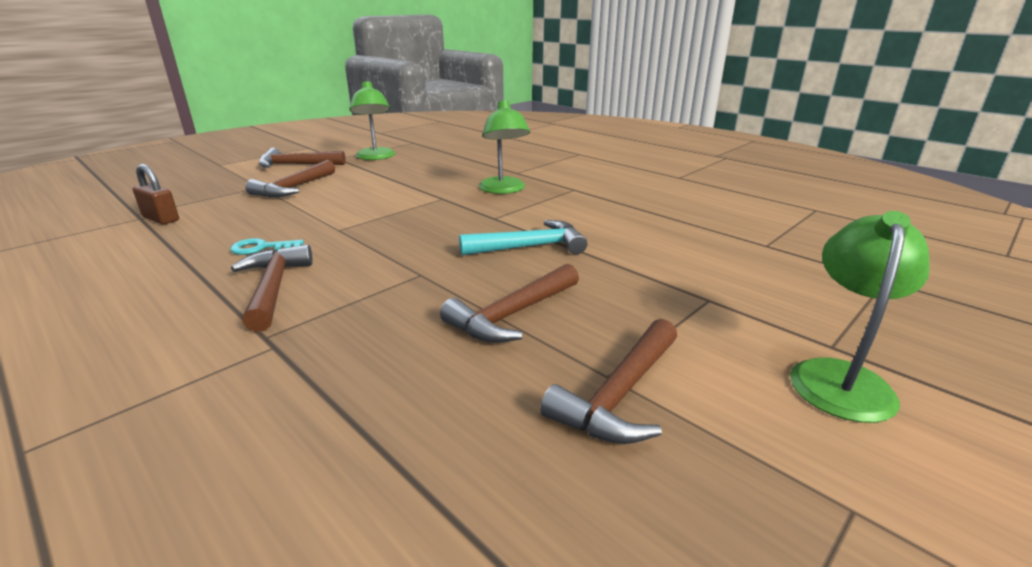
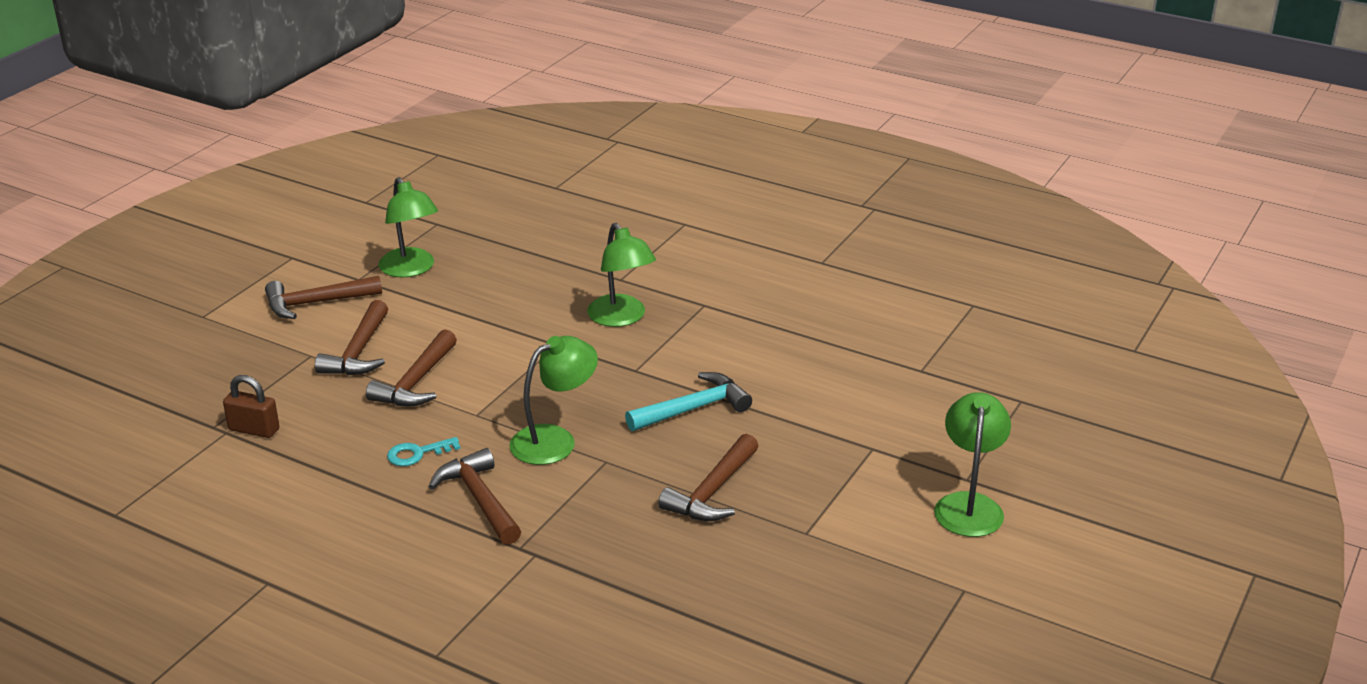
camera: 15 degrees left, 5 degrees up
(387, 253) = (554, 440): none -> green lamp
(619, 395) = (818, 546): brown hammer -> brown hammer (416, 382)

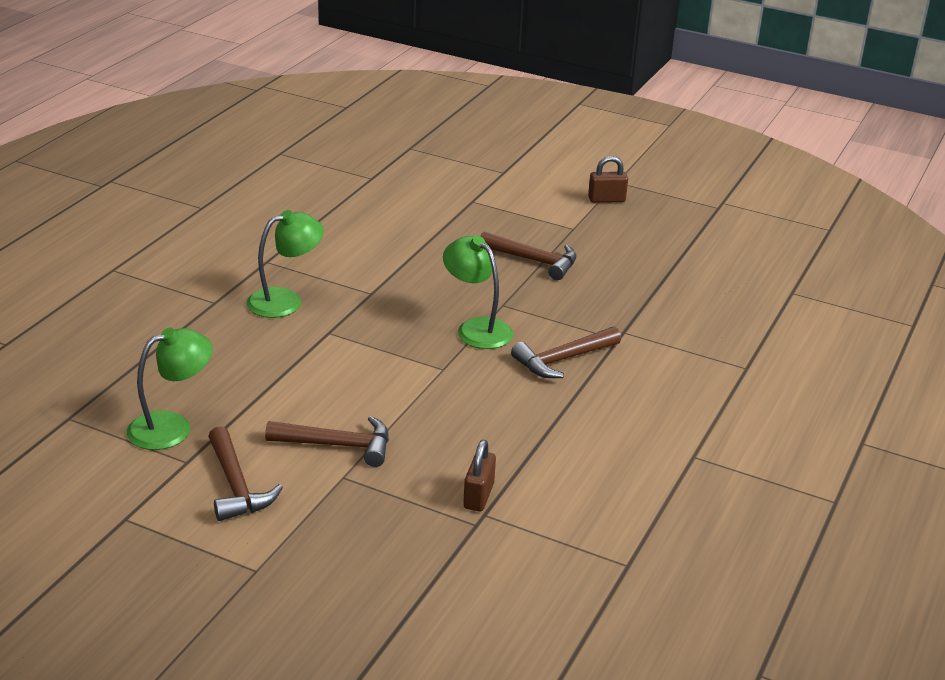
camera: 95 degrees left, 0 degrees up
(416, 382) = (393, 405): brown hammer -> none
(417, 453) = (505, 395): turquoise key -> none
(693, 408) = (427, 267): turquoise hammer -> none
(900, 573) = (606, 199): none -> brown padlock
(969, 505) = (531, 173): green lamp -> none

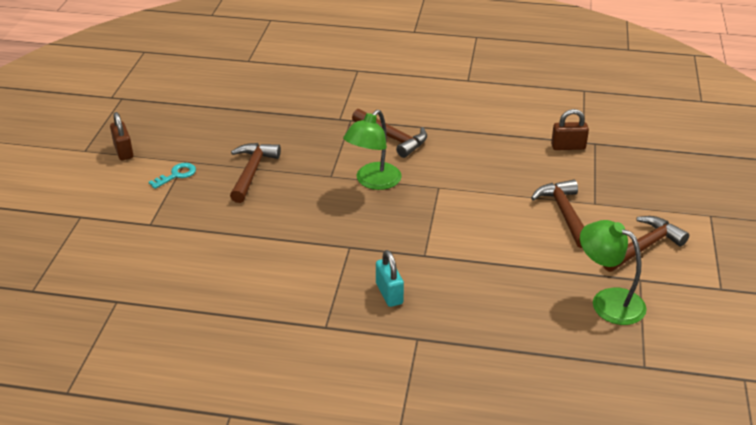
camera: 105 degrees left, 5 degrees up
(285, 300) = (389, 293): green lamp -> turquoise padlock
(549, 221) = (176, 175): none -> turquoise key

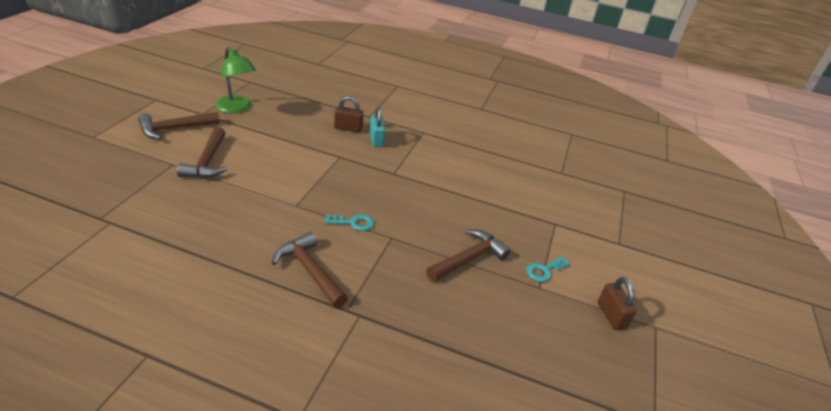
camera: 175 degrees left, 0 degrees up
(252, 172) = (469, 258): brown hammer -> brown hammer turned 150 degrees counterclockwise
(373, 182) = (353, 223): green lamp -> turquoise key
(568, 147) = (132, 220): brown padlock -> brown padlock (348, 128)

